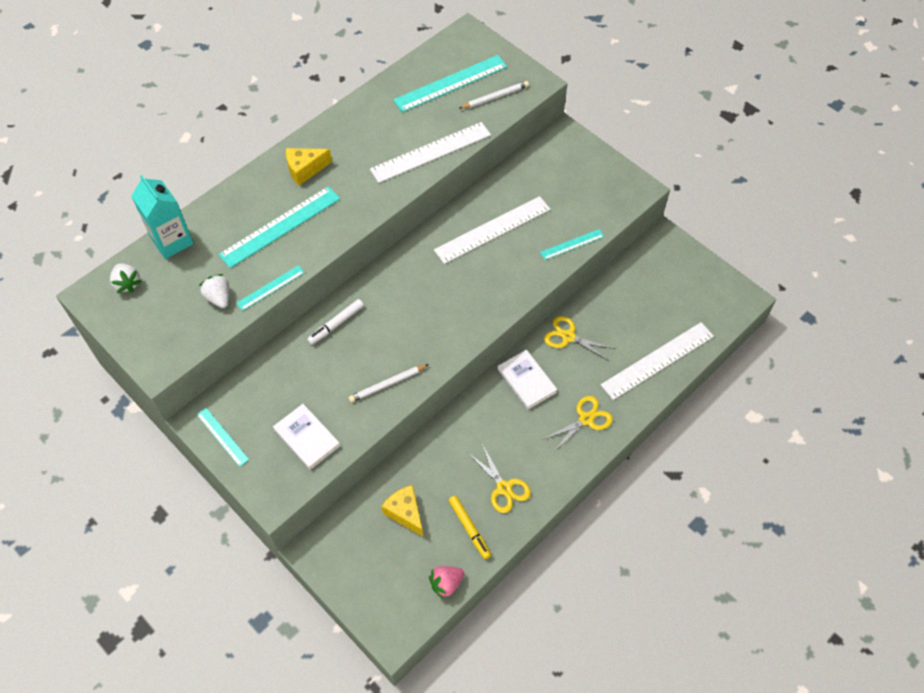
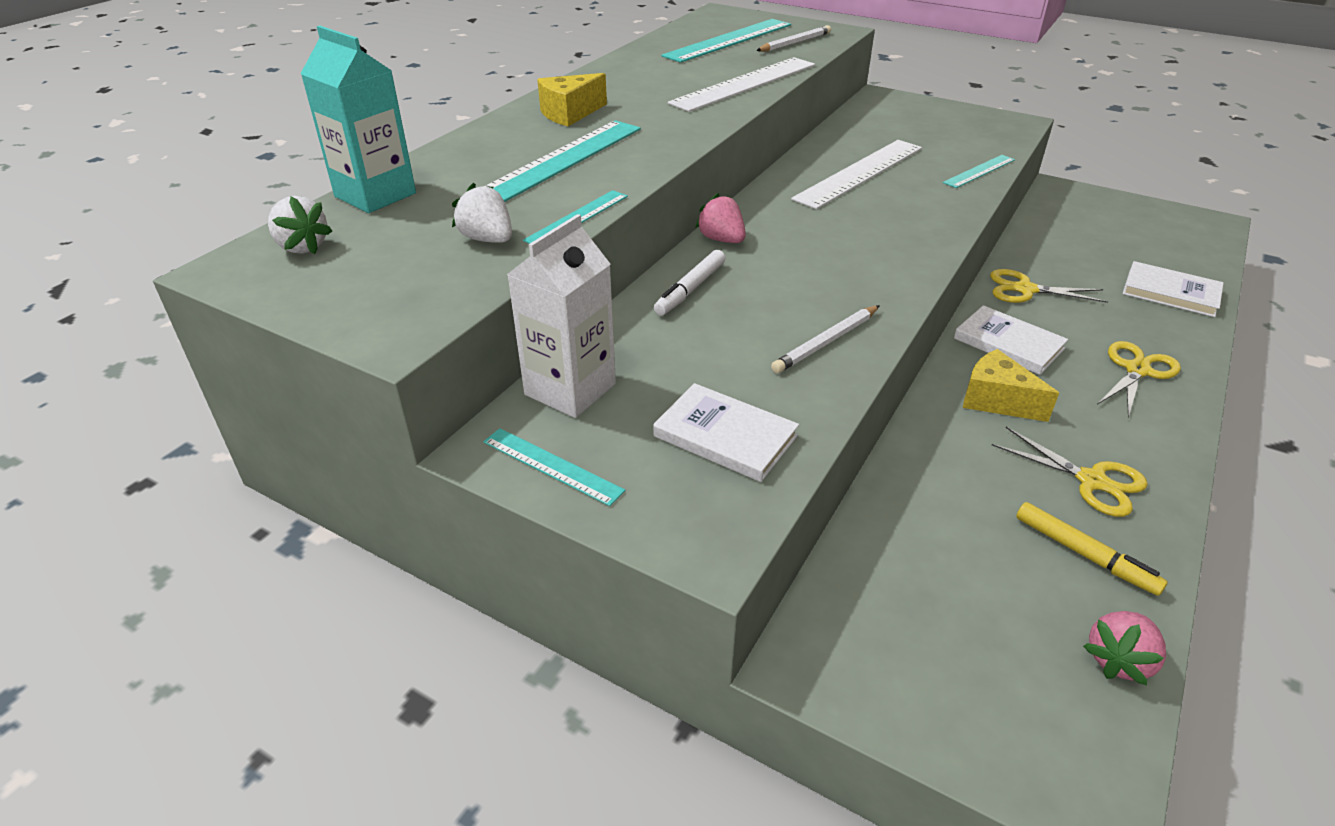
camera: 15 degrees left, 20 degrees down
(246, 388) = (570, 389): none -> white carton
(373, 282) = (721, 239): none -> pink strawberry
(405, 513) = (949, 555): yellow cheese -> yellow cheese (996, 400)
(657, 360) = (1170, 293): white ruler -> white book

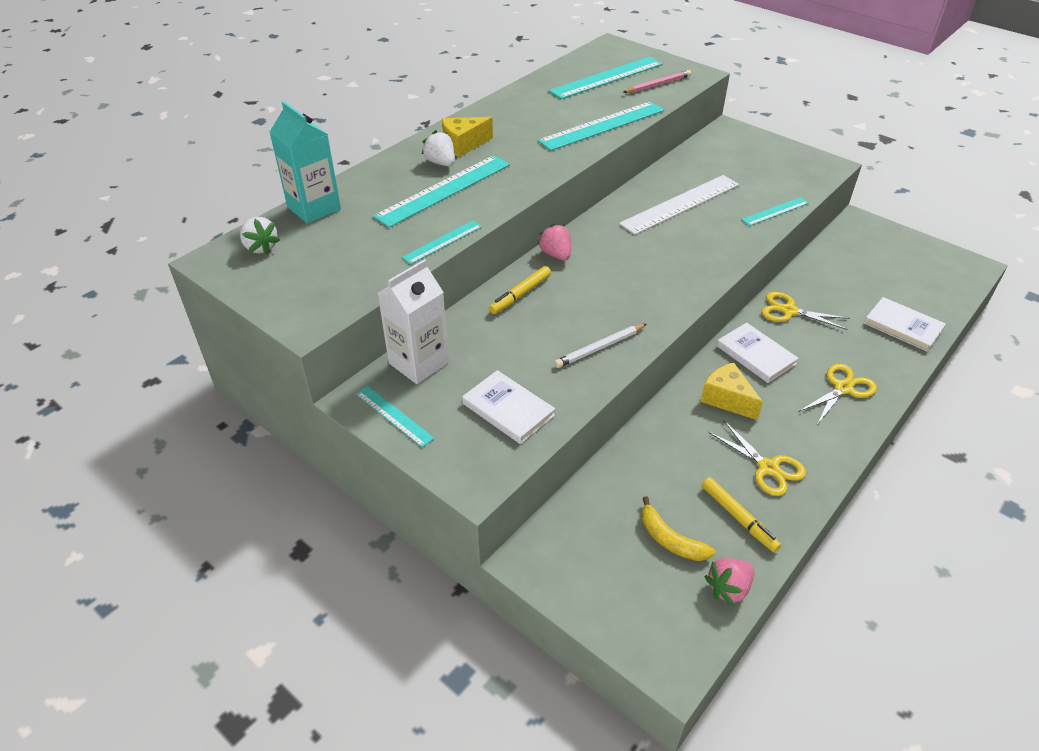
camera: 10 degrees right, 5 degrees up
(487, 239) = (379, 254): white strawberry -> white strawberry (441, 163)
(690, 289) = (520, 294): white marker -> yellow marker
(744, 83) = (602, 125): white ruler -> turquoise ruler
(795, 43) = (658, 84): white pencil -> pink pencil
(1003, 600) = (670, 539): none -> yellow banana

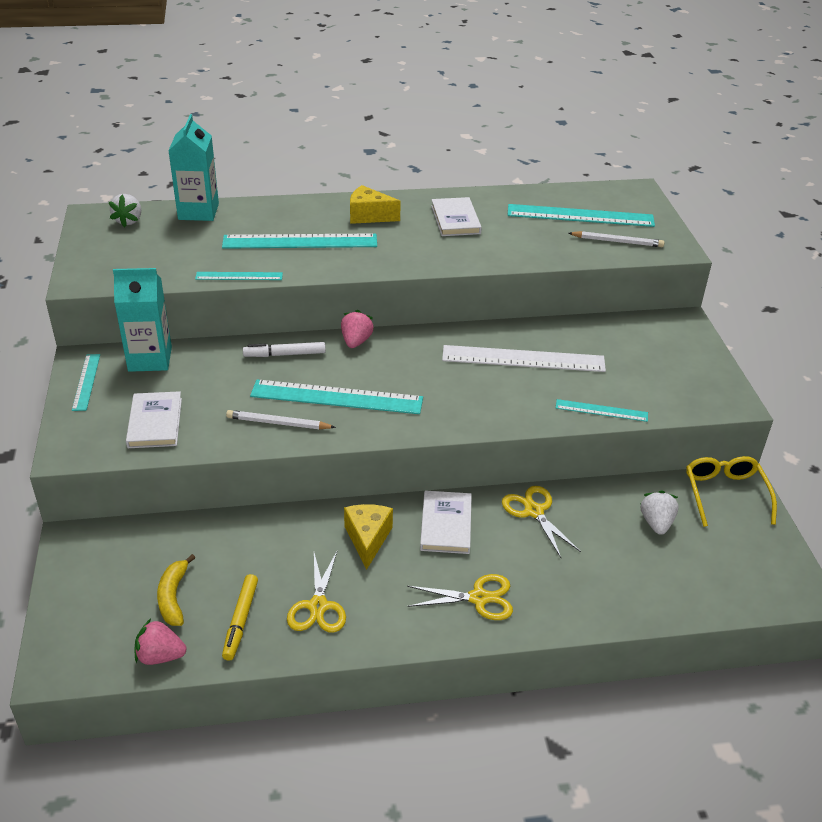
camera: 40 degrees right, 5 degrees down
(418, 363) = (150, 359): white carton -> turquoise carton
(441, 163) = (330, 221): white strawberry -> white strawberry (656, 523)
(520, 294) = (285, 354): yellow marker -> white marker
(602, 125) = (504, 252): turquoise ruler -> turquoise ruler (336, 397)
(658, 84) = (617, 241): pink pencil -> white pencil
(861, 233) = (725, 494): none -> yellow glasses
(903, 326) = (624, 592): white book -> white book (455, 219)

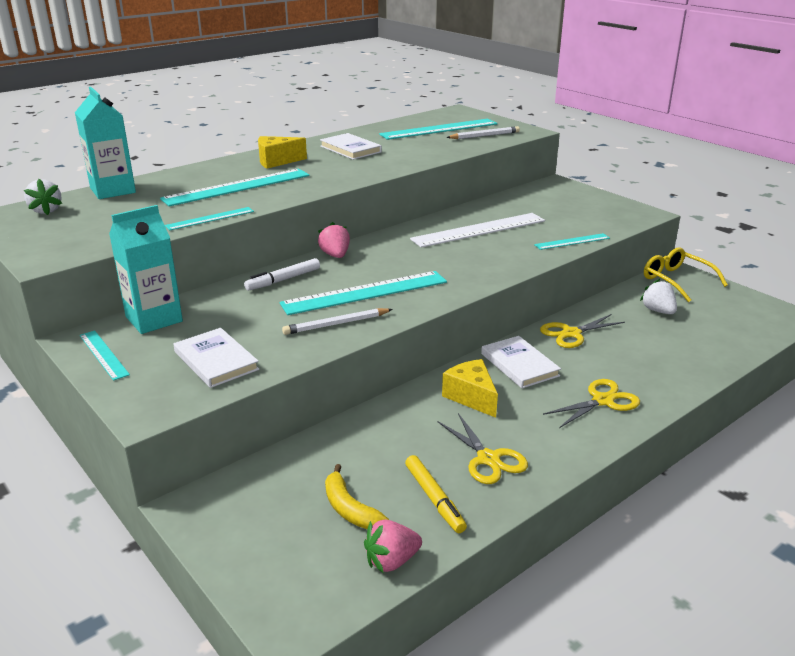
camera: 30 degrees left, 10 degrees down
(534, 511) = (571, 333): yellow scissors -> yellow scissors turned 60 degrees counterclockwise

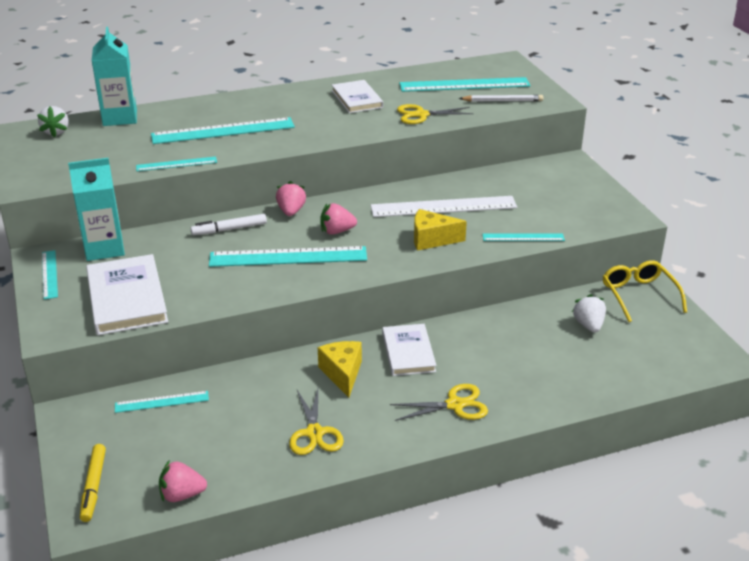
camera: 20 degrees right, 5 degrees up
(216, 361) = (127, 298): white book -> white book, size x1.53
(276, 161) = (278, 104): yellow cheese -> yellow cheese (431, 239)
(297, 467) = (162, 402): none -> turquoise ruler
(336, 324) = (241, 284): white pencil -> none
(349, 508) = (179, 446): yellow banana -> none
(395, 264) = (336, 231): none -> pink strawberry
(434, 499) = (247, 455): yellow marker -> yellow marker (93, 486)
(571, 333) = (482, 331): yellow scissors -> yellow scissors (421, 115)

